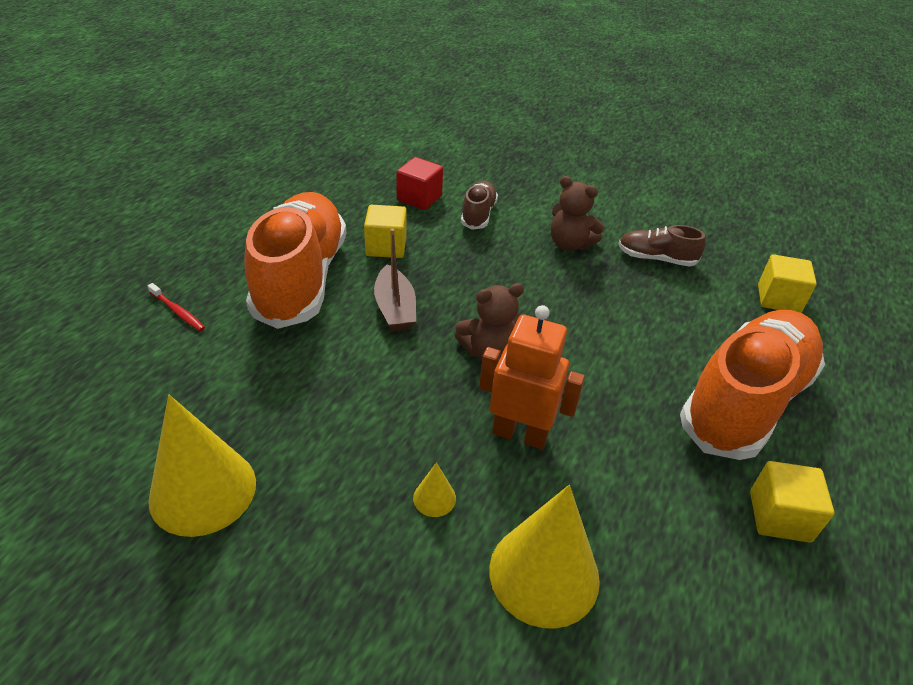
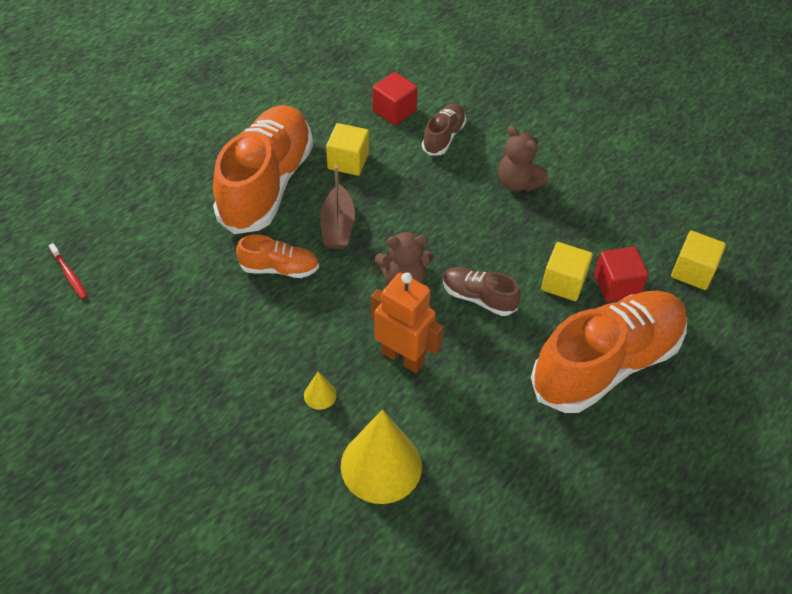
camera: 15 degrees right, 10 degrees up
(177, 311) = (161, 201): red toothbrush -> red toothbrush (69, 275)
(203, 490) = (156, 357): yellow cone -> none
(340, 361) = (279, 268): none -> orange shoe
(656, 258) = (594, 210): brown shoe -> brown shoe (478, 298)
(713, 322) = (616, 285): none -> red cube
(779, 516) = (583, 462): yellow cube -> yellow cube (563, 283)

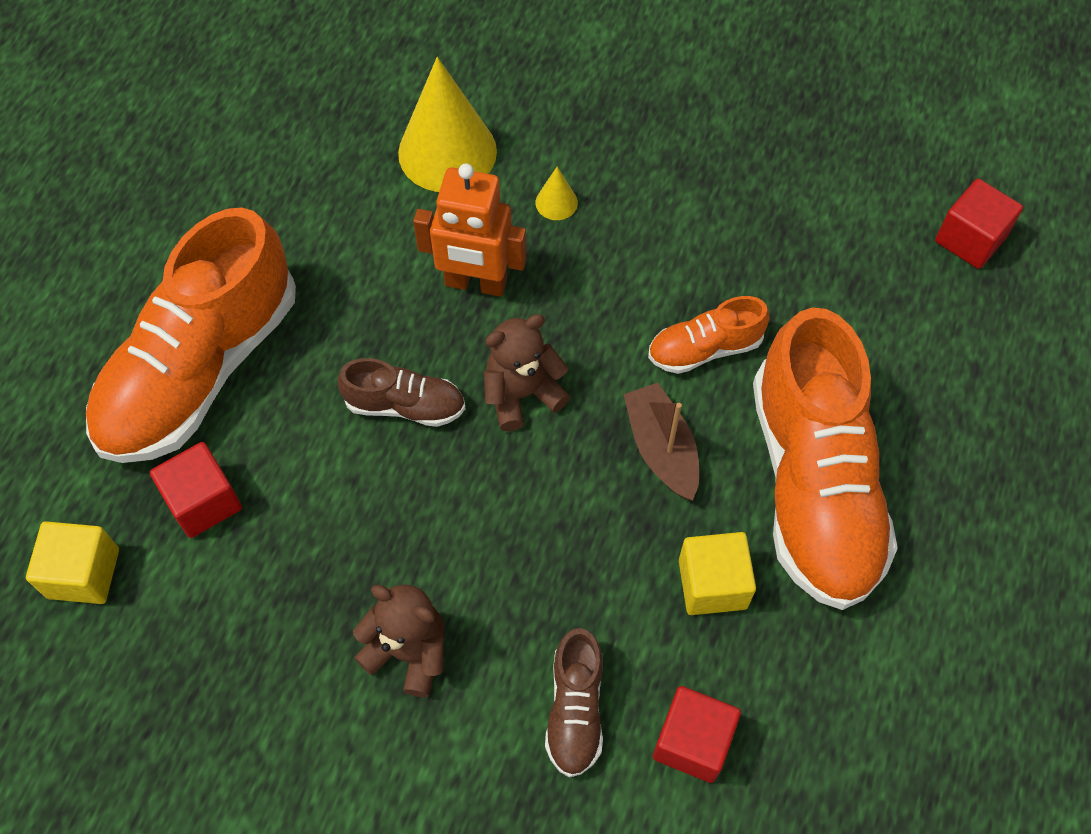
camera: 160 degrees right, 10 degrees up
(69, 275) = (970, 239): red toothbrush -> red cube
(563, 283) = (286, 476): yellow cube -> none

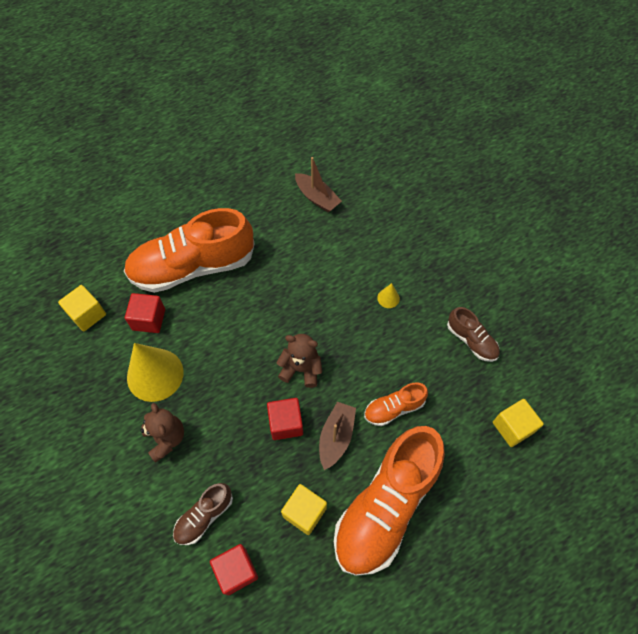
camera: 40 degrees right, 0 degrees up
(309, 129) = (317, 198): none -> brown boat
(405, 405) = (252, 338): brown shoe -> brown shoe (471, 340)
(447, 152) = (362, 245): yellow cone -> yellow cone (155, 374)
(475, 283) = (324, 308): orange robot -> none
(704, 349) = (394, 408): orange shoe -> orange shoe turned 45 degrees counterclockwise
(879, 255) = (513, 427): none -> yellow cube
(970, 239) = (565, 453): red cube -> red cube (286, 423)

